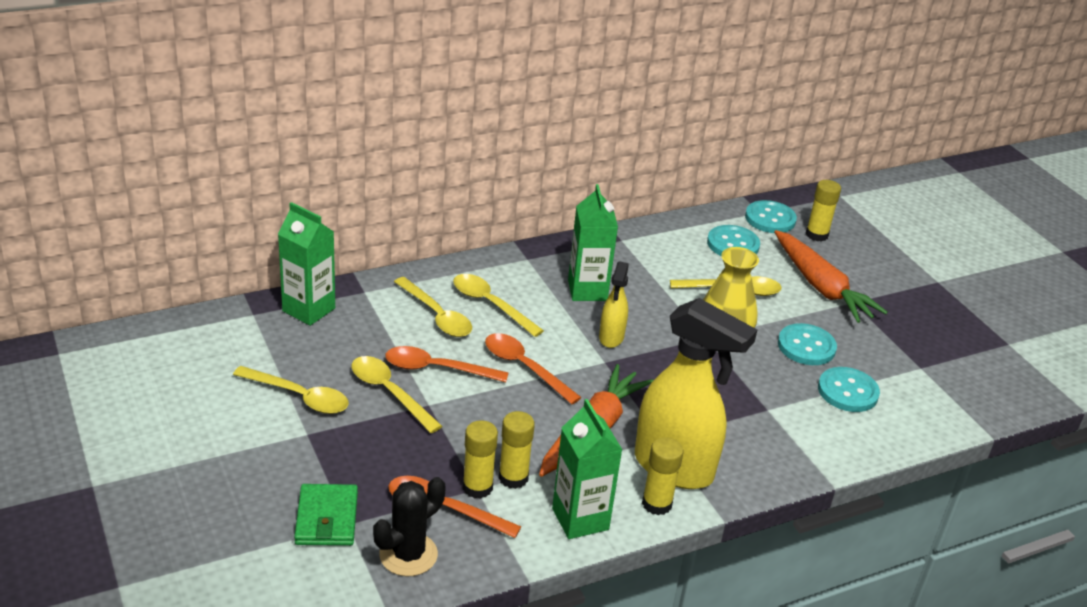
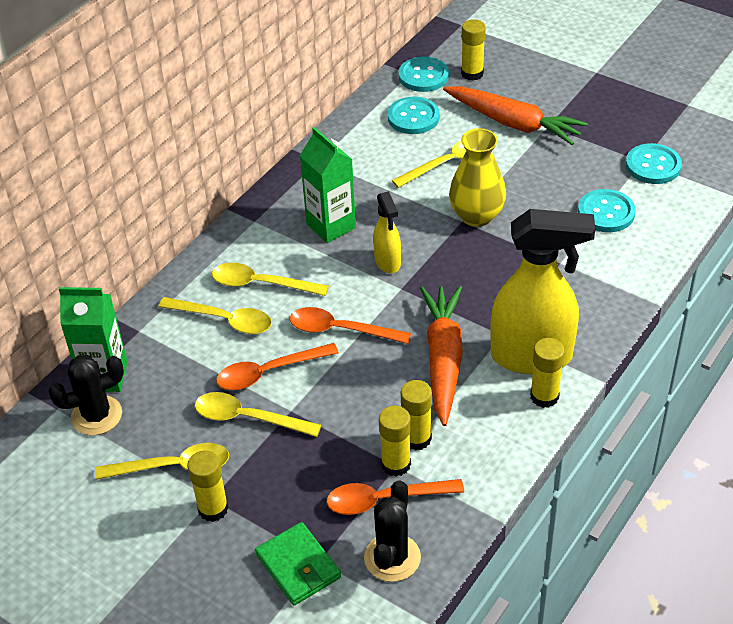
camera: 25 degrees left, 10 degrees up
(277, 333) = (96, 415): none -> black cactus
(300, 442) = (213, 509): none -> yellow glue stick
(580, 519) = (498, 444): green carton -> none
(806, 346) = (545, 187): turquoise button -> turquoise button (653, 166)

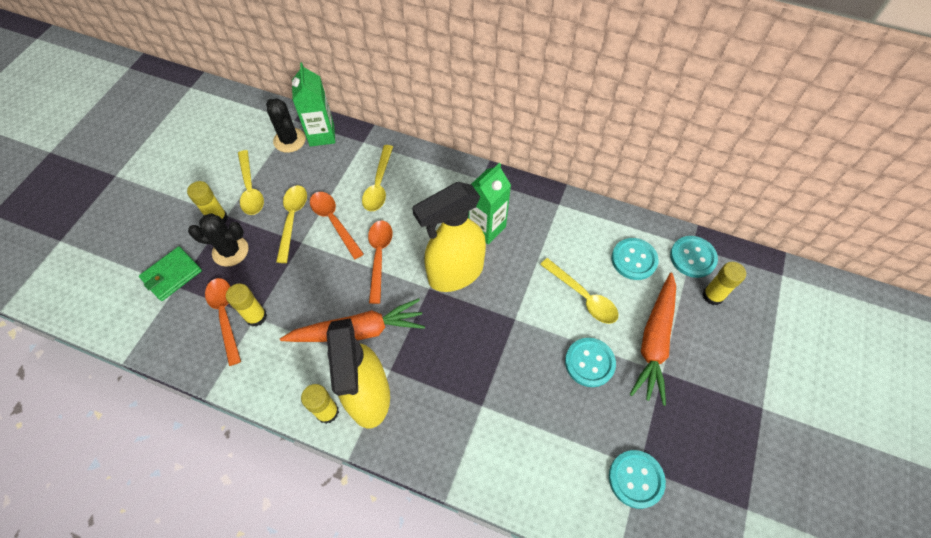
camera: 75 degrees right, 15 degrees up
(261, 284) = (417, 198): yellow spoon -> none
(388, 262) = (455, 273): yellow spray bottle -> yellow spray bottle, size x1.99
(392, 558) = (176, 329): black cactus -> black cactus (230, 251)
(416, 438) = (280, 326): yellow glue stick -> none
(476, 216) = (523, 329): yellow vase -> none
(606, 212) = (555, 439): turquoise button -> turquoise button (589, 363)

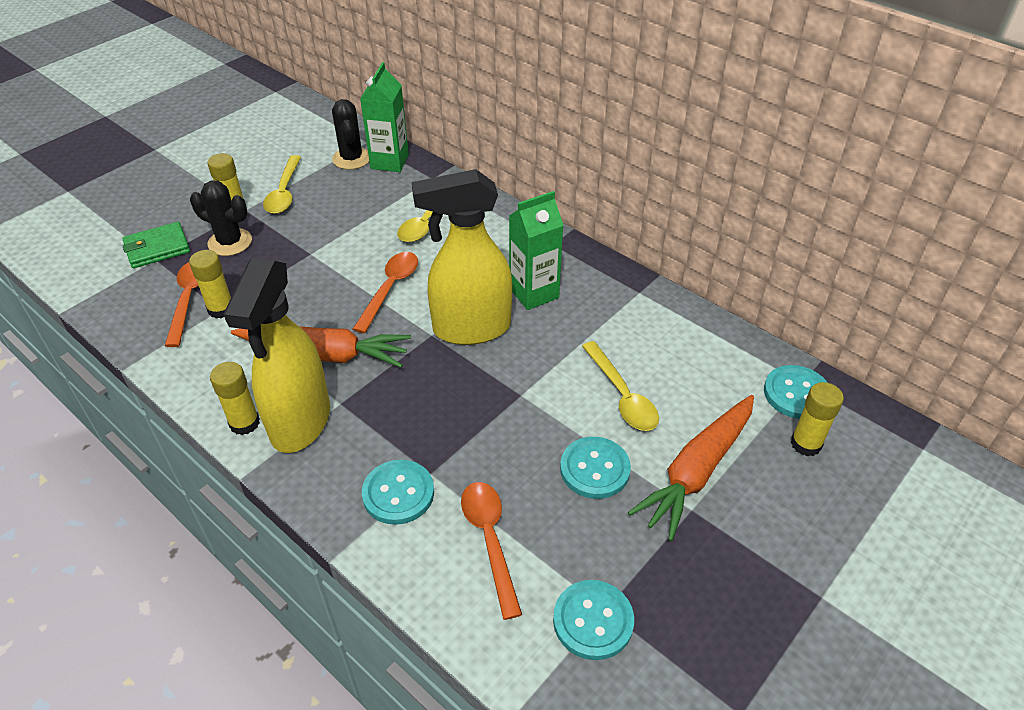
camera: 20 degrees right, 15 degrees down
(292, 219) = (313, 230): yellow spoon -> none
(334, 222) = (357, 243): orange spoon -> orange spoon (490, 540)
(634, 260) = (711, 375): turquoise button -> turquoise button (398, 493)

